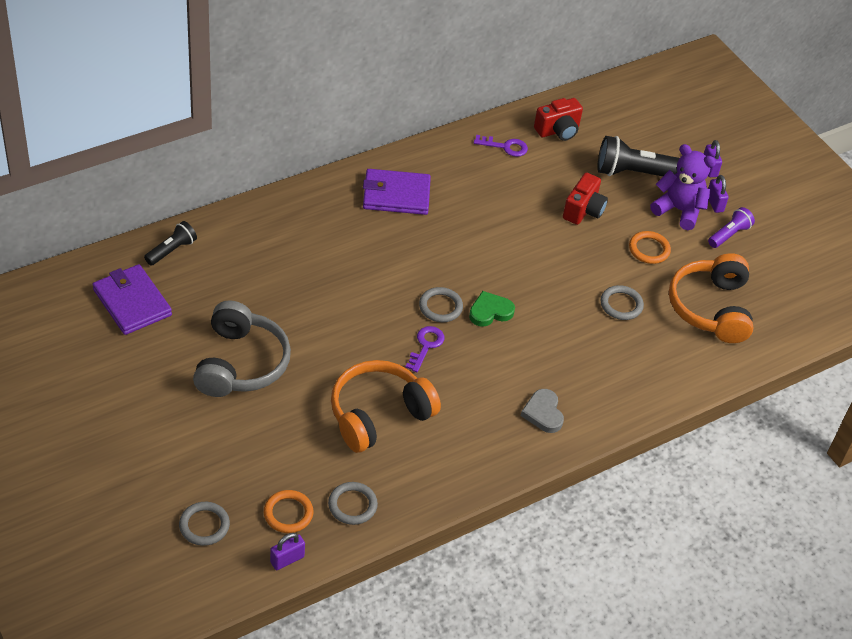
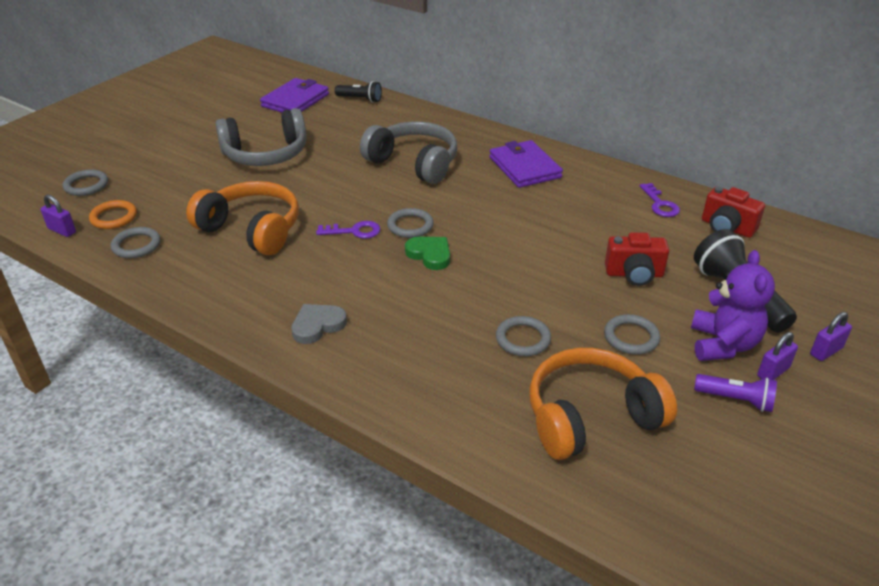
camera: 70 degrees right, 10 degrees down
(337, 263) = (414, 163): none -> grey headphones
(649, 249) = (631, 337): orange ring -> grey ring

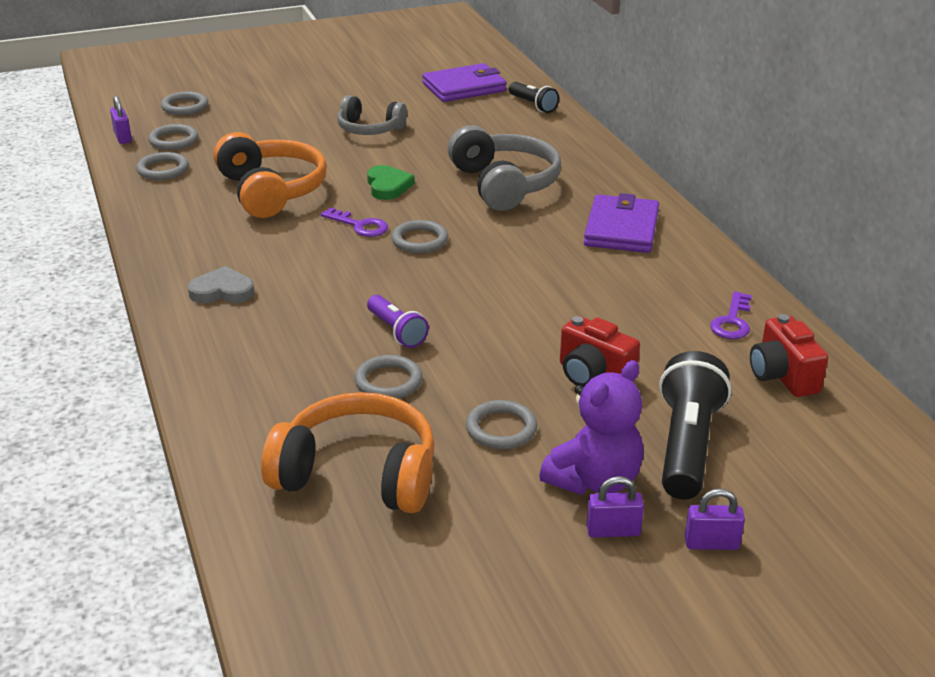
camera: 35 degrees right, 5 degrees down
(114, 217) = (174, 140): orange ring -> grey ring
(266, 154) = (369, 129): grey headphones -> grey headphones, size x0.64
(430, 255) = (403, 273): green heart -> green heart (388, 186)
(736, 400) = (529, 534): purple flashlight -> purple flashlight (396, 331)

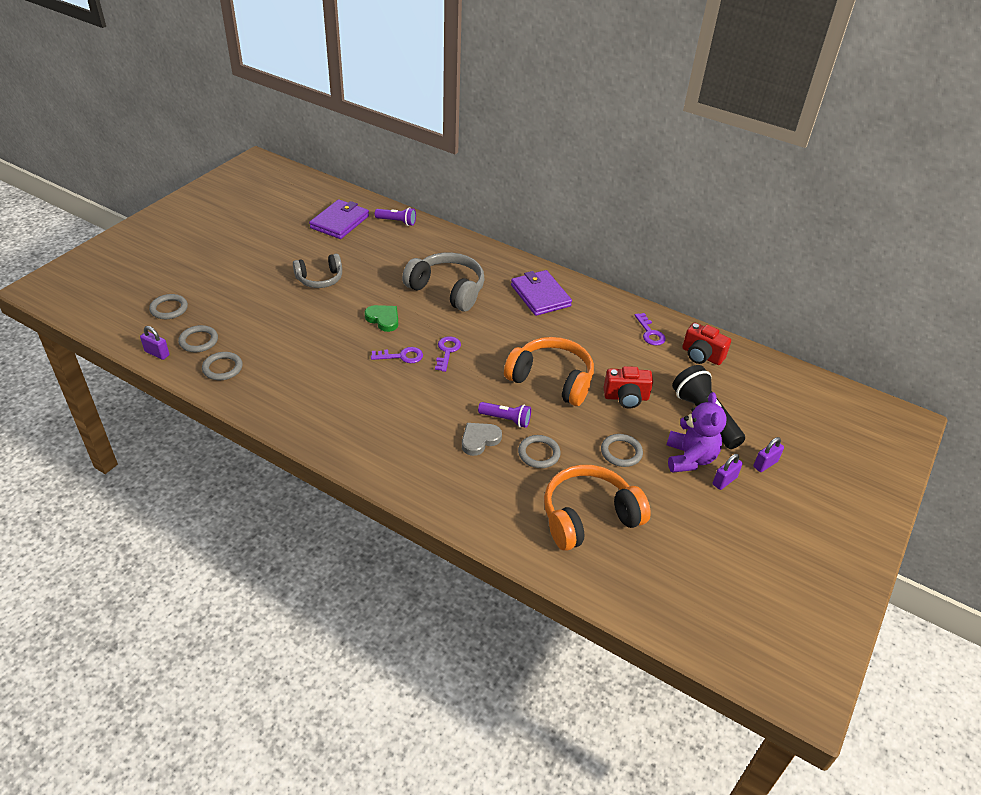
camera: 40 degrees left, 10 degrees up
(222, 291) = (379, 441): grey heart -> grey heart (479, 440)
(271, 191) = (316, 354): orange headphones -> orange headphones (551, 380)
(419, 240) = (447, 351): grey ring -> purple key
(533, 105) = (397, 222): black flashlight -> purple flashlight

